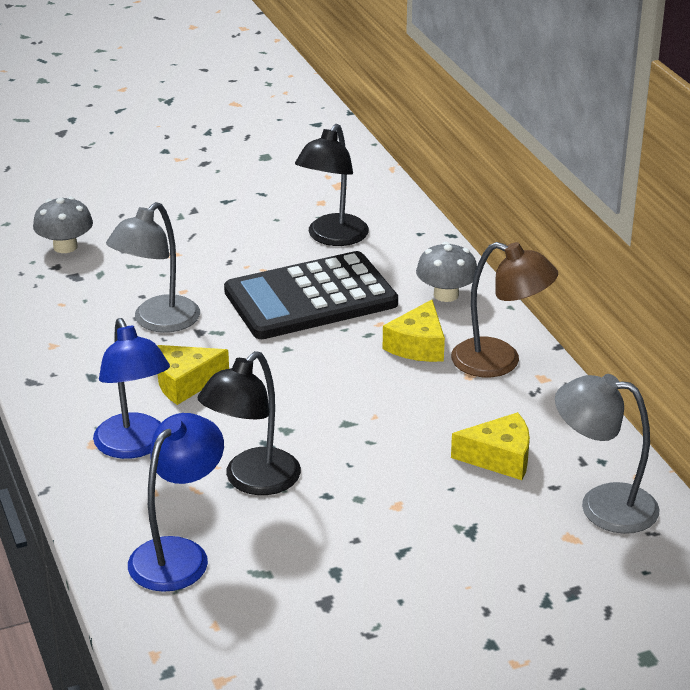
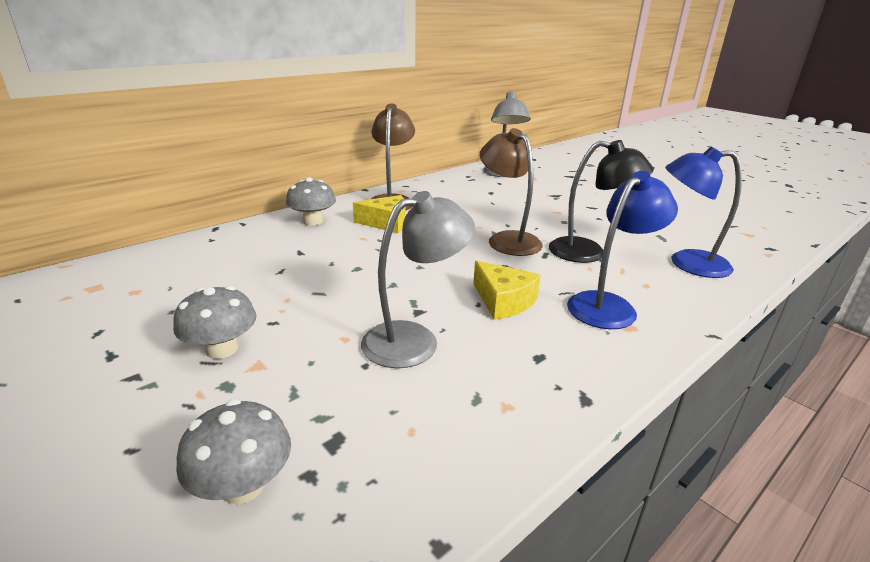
camera: 110 degrees left, 5 degrees down
(158, 322) = (414, 340): grey lamp -> grey lamp turned 45 degrees counterclockwise
(204, 240) = (222, 349): none -> grey mushroom
(310, 298) = (335, 268): black calculator -> none
(322, 427) = (507, 239): none -> brown lamp
(332, 237) = (218, 274): black lamp -> none
(499, 458) = (488, 194): yellow cheese -> none

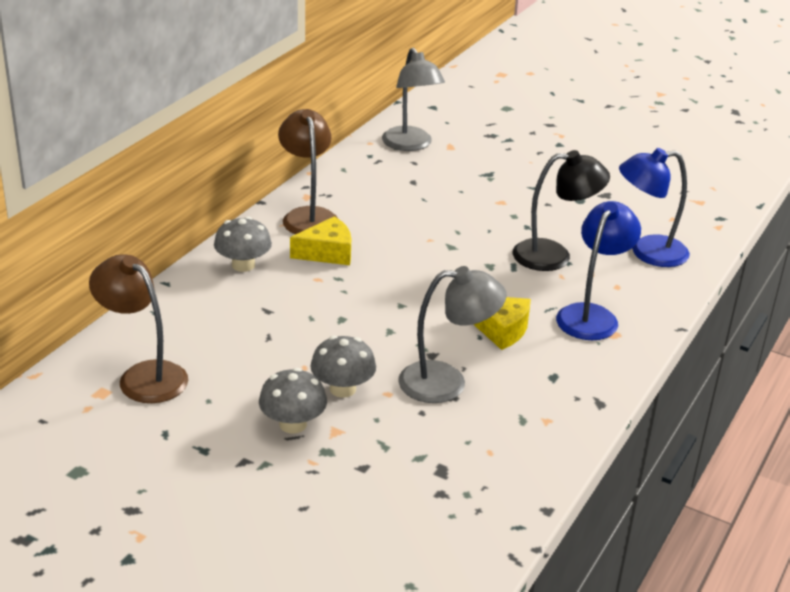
camera: 20 degrees left, 5 degrees up
(243, 485) = (403, 509): grey mushroom -> grey mushroom (342, 389)
(414, 340) = (447, 382): grey lamp -> grey lamp turned 45 degrees clockwise
(507, 239) = (468, 253): brown lamp -> brown lamp (143, 375)

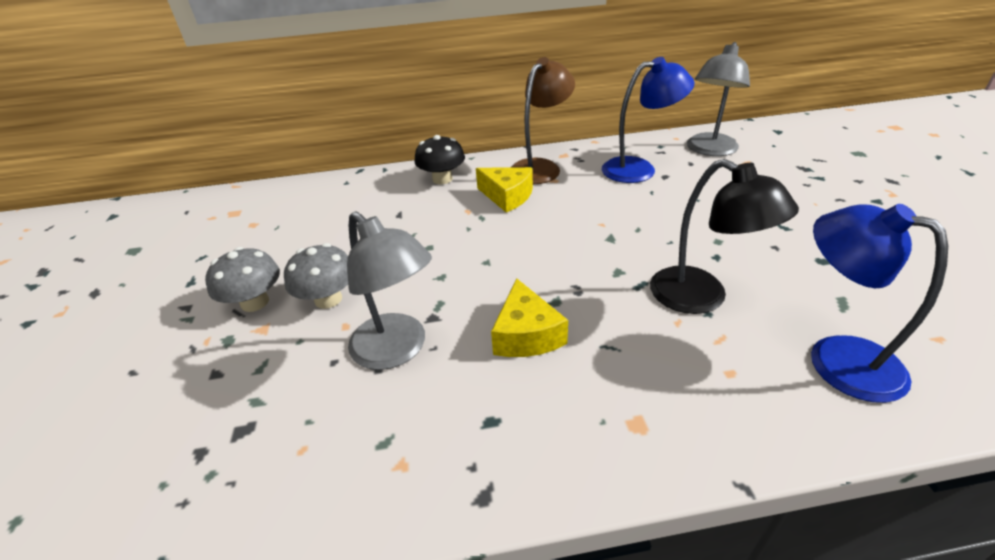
camera: 55 degrees right, 5 degrees up
(143, 375) = (266, 215): brown lamp -> none
(243, 265) = (442, 179): grey mushroom -> black mushroom
(592, 315) = (645, 385): blue lamp -> blue lamp (639, 169)

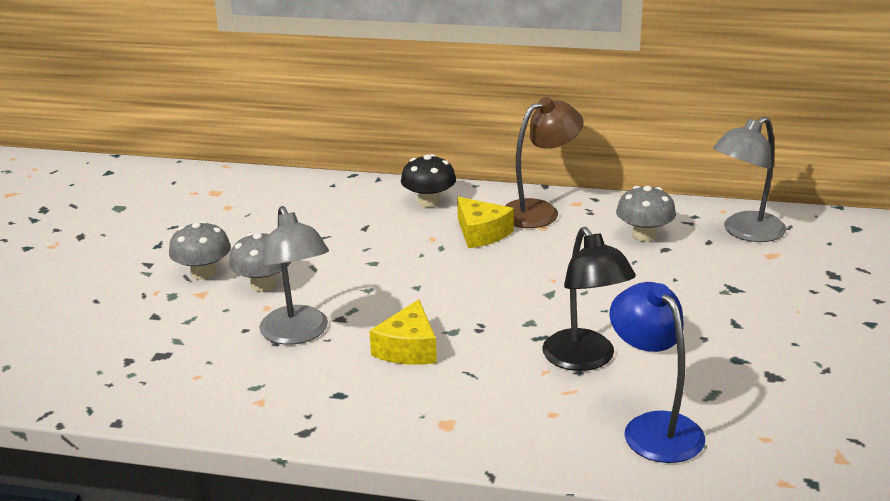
camera: 20 degrees right, 10 degrees down
(639, 169) = (644, 235): blue lamp -> grey mushroom

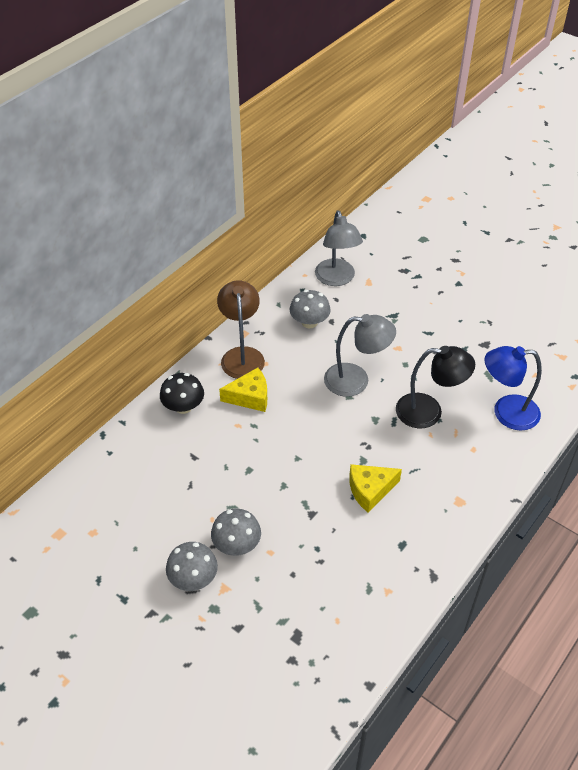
camera: 65 degrees left, 20 degrees up
(298, 334) = (317, 544): grey lamp -> grey lamp (356, 380)
(408, 348) = (370, 490): yellow cheese -> yellow cheese turned 120 degrees clockwise

